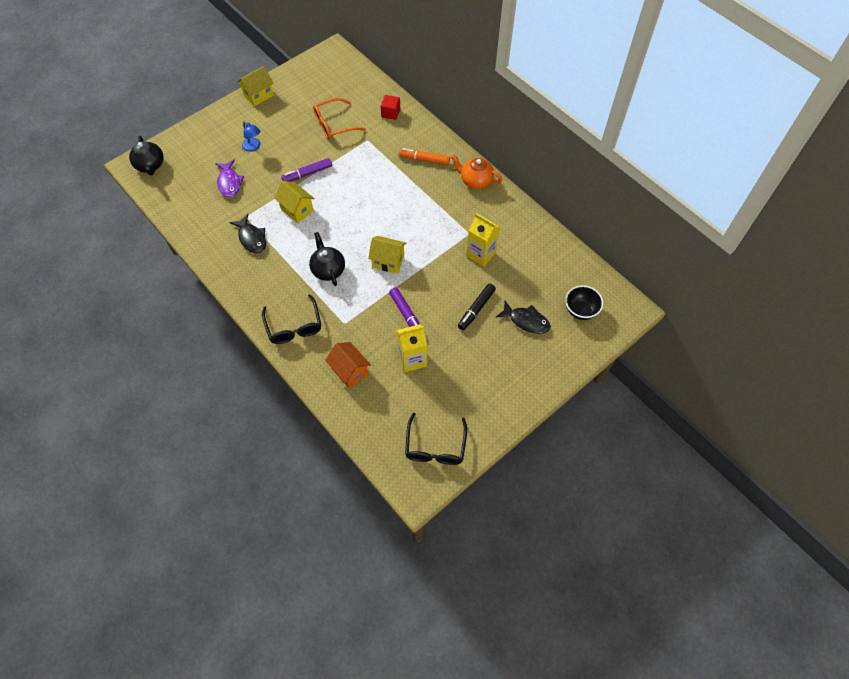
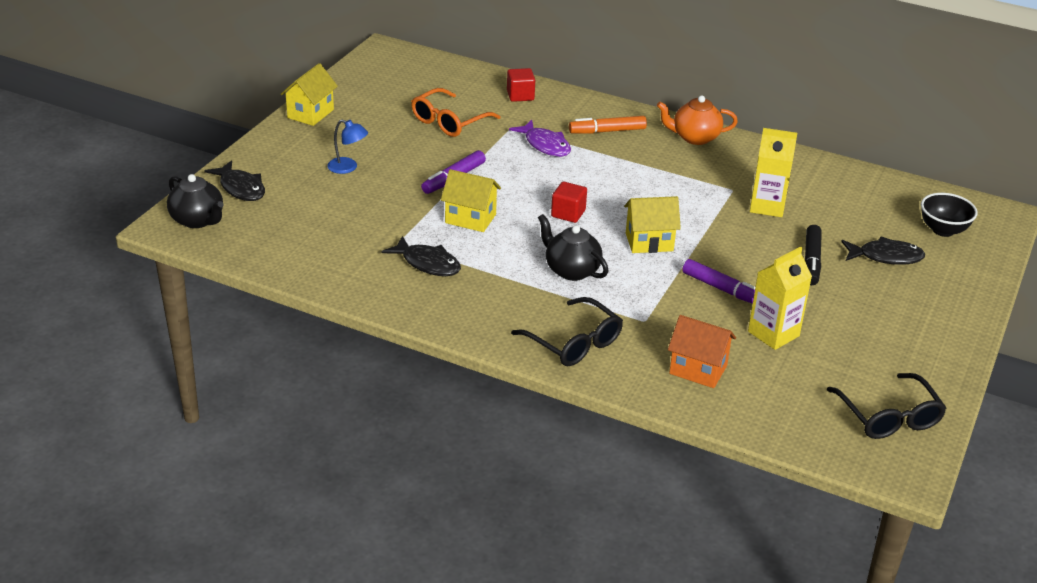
camera: 25 degrees left, 25 degrees down
(186, 147) = (241, 188): none -> black fish
(229, 183) = (342, 212): purple fish -> purple fish (545, 145)
(355, 223) = (568, 213): none -> red cube

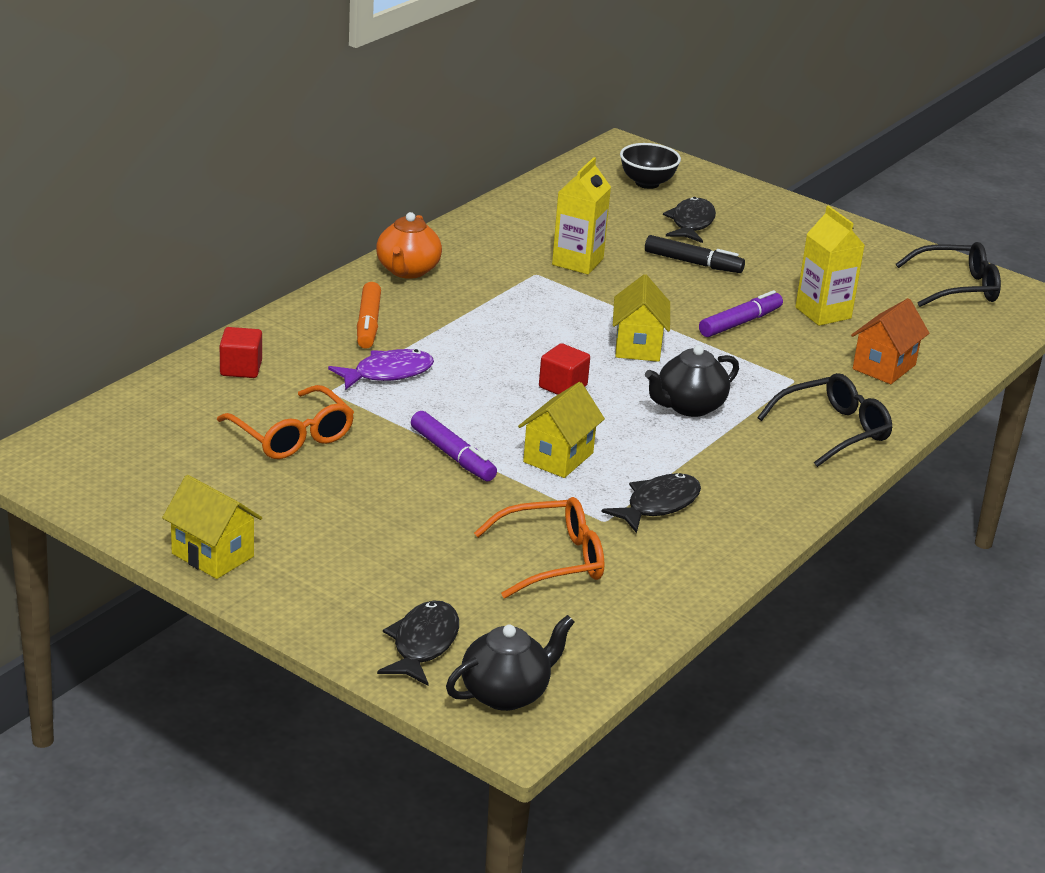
camera: 80 degrees left, 5 degrees down
(241, 188) = (423, 644): black fish -> black fish turned 45 degrees counterclockwise
(344, 226) = (552, 560): none -> orange glasses
(348, 168) = (394, 538): blue lamp -> none

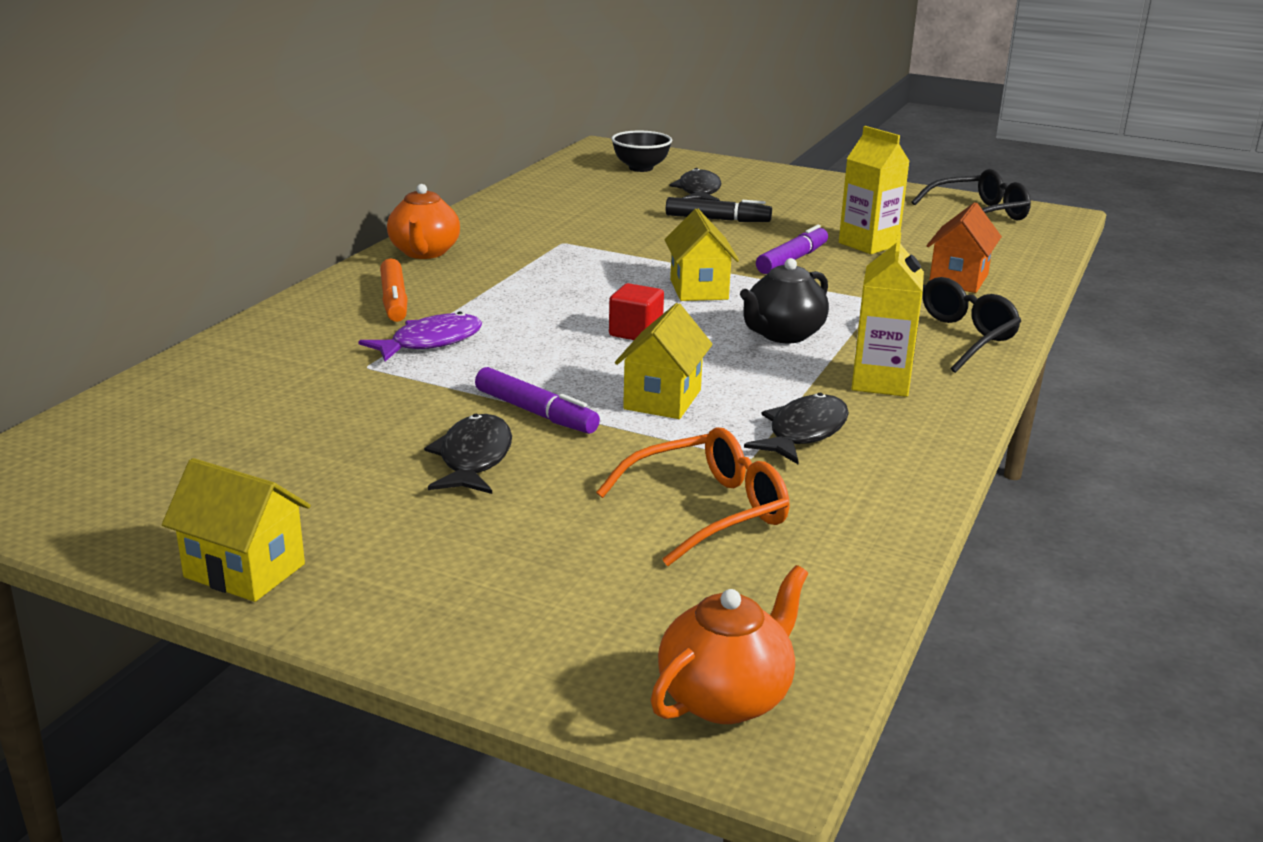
camera: 10 degrees left, 5 degrees down
(241, 368) = (251, 357): red cube -> none
(292, 436) = (329, 417): orange glasses -> none
(423, 644) = (579, 645): black fish -> black fish (473, 458)
(506, 693) = (726, 697): black teapot -> orange teapot
(577, 262) = (601, 229): yellow carton -> yellow carton (880, 382)

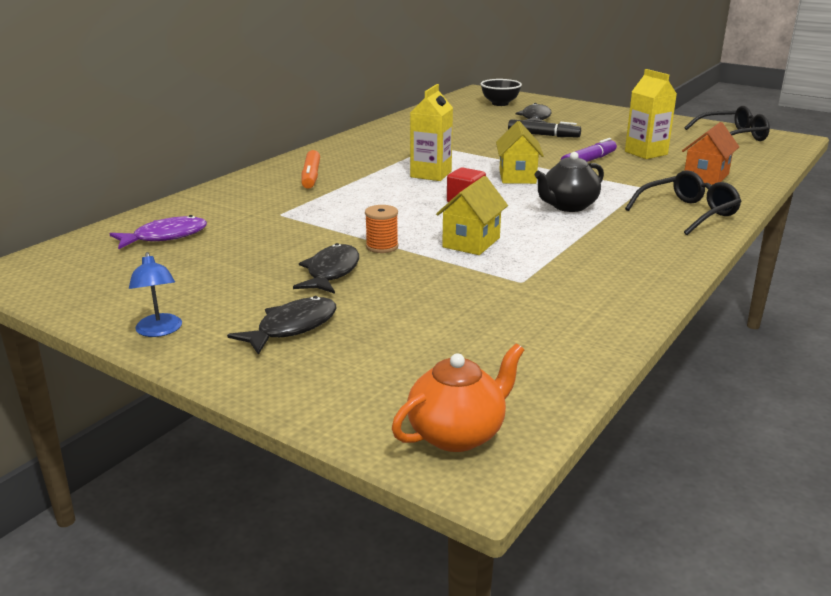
camera: 10 degrees right, 0 degrees up
(245, 570) = (159, 331): yellow house -> blue lamp
(424, 252) = (340, 149): orange teapot -> none
(430, 342) = (326, 201): purple fish -> purple fish (165, 237)
(535, 413) = (382, 247): purple marker -> orange spool
(708, 510) = (482, 313): orange glasses -> none
(804, 432) = (565, 267): black fish -> black fish (292, 327)
(880, 382) = (630, 238): yellow carton -> yellow carton (431, 174)

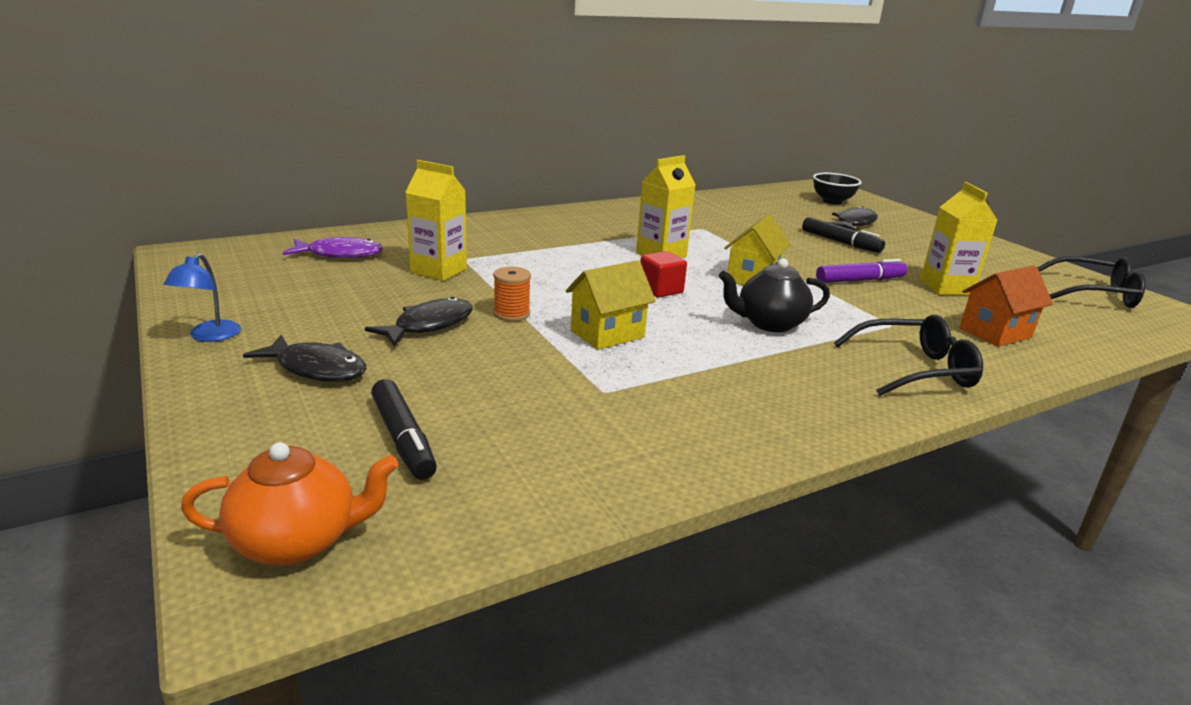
camera: 25 degrees right, 0 degrees up
(274, 229) = (438, 270): none -> yellow carton
(292, 327) = (316, 369): black fish -> black fish turned 45 degrees clockwise
(311, 176) = (541, 231): orange marker -> none
(431, 352) = (403, 439): none -> black marker

